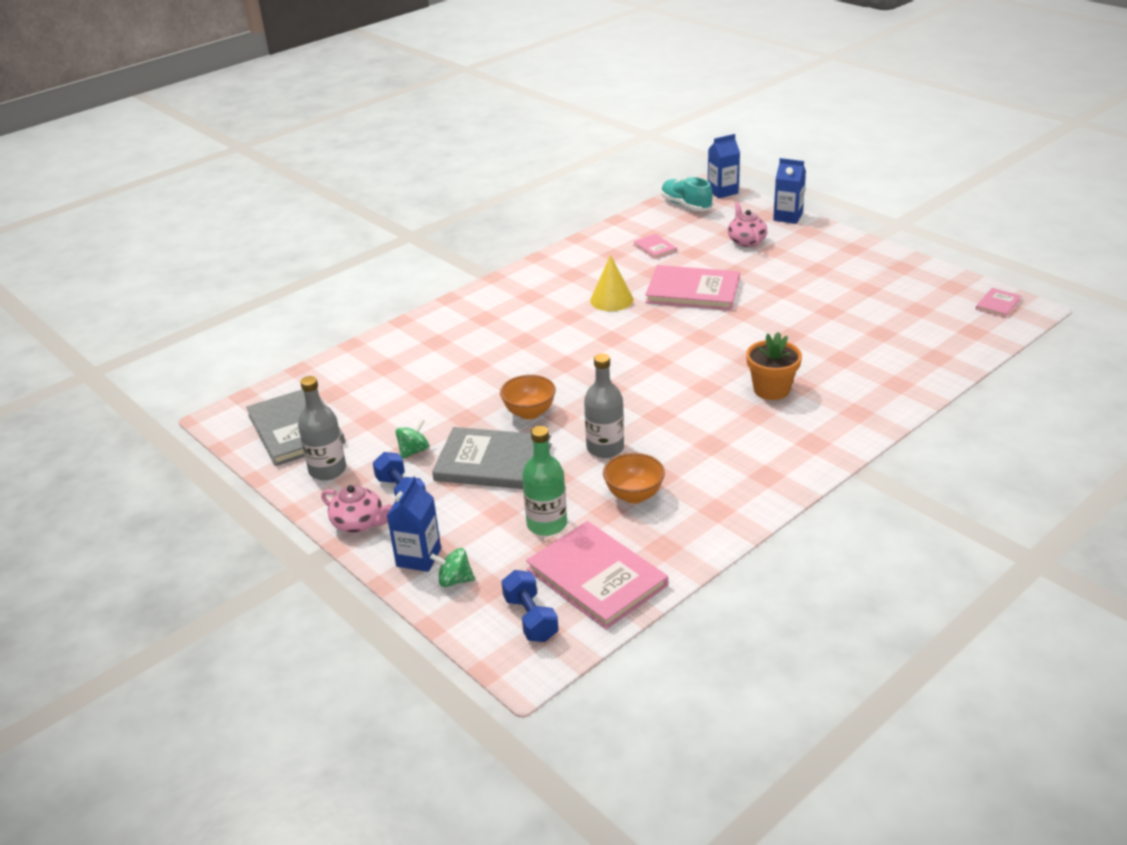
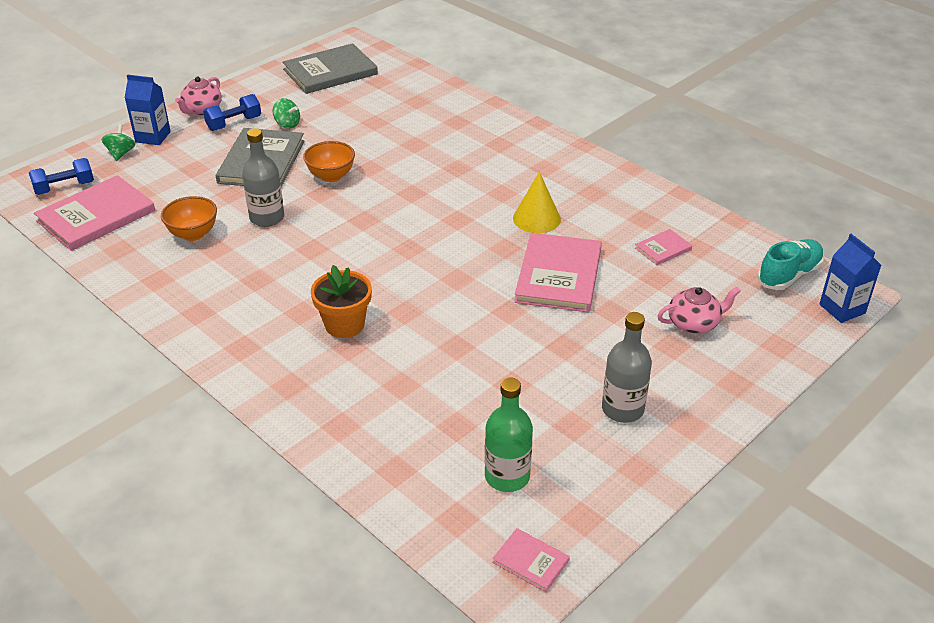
camera: 85 degrees right, 5 degrees up
(327, 470) = (272, 90): grey bottle -> grey bottle (622, 409)
(546, 524) = (170, 191): green bottle -> green bottle (507, 476)
(788, 217) = (776, 366): blue carton -> none

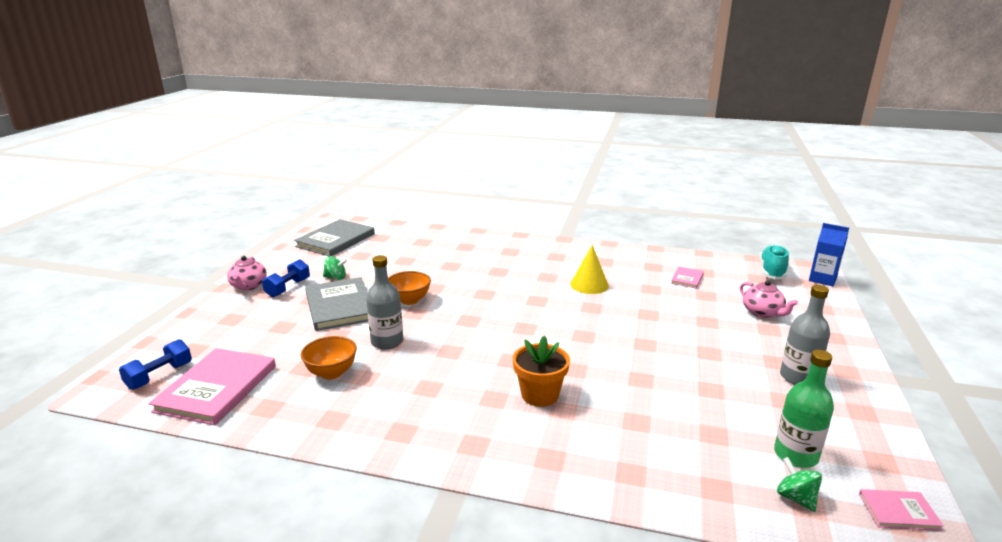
camera: 30 degrees left, 15 degrees down
(121, 153) = (197, 334): green spinning top -> green spinning top (795, 498)
(153, 137) = (219, 315): blue carton -> none
(559, 275) = (647, 312): pink book -> none
(694, 323) = (762, 312): pink teapot -> pink teapot turned 105 degrees clockwise

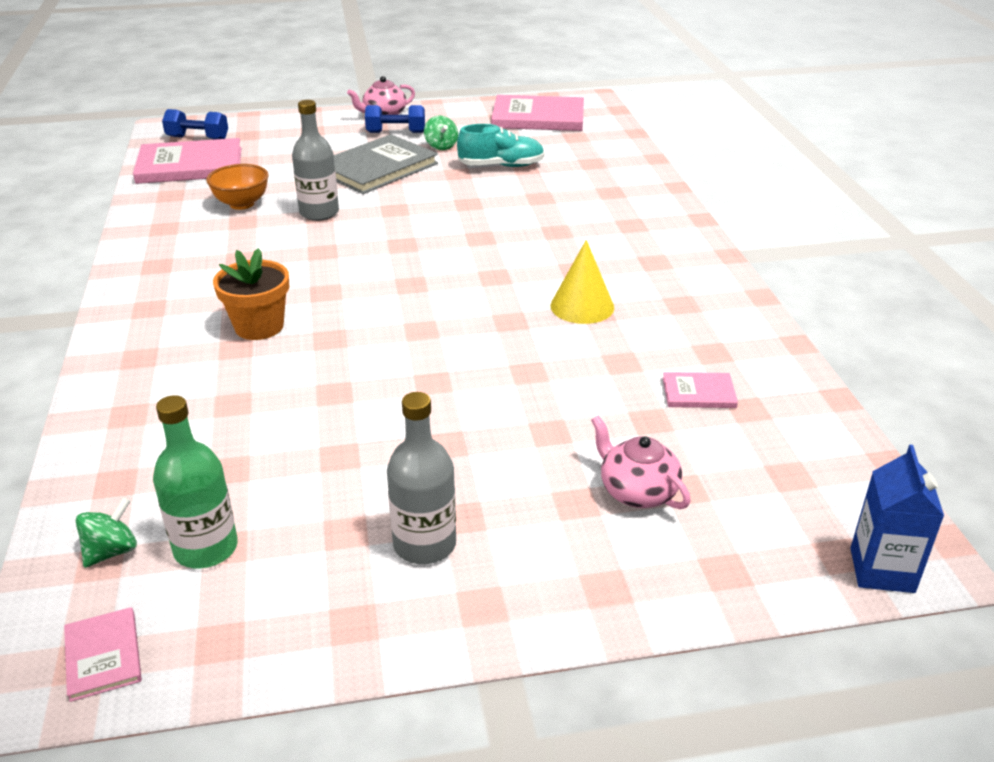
camera: 65 degrees right, 10 degrees up
(336, 240) = (538, 117): grey book -> pink book
(409, 300) = (423, 199): orange bowl -> none
(762, 312) = (637, 491): pink teapot -> pink teapot turned 105 degrees clockwise
(772, 271) = (844, 493): turquoise shoe -> turquoise shoe (501, 166)

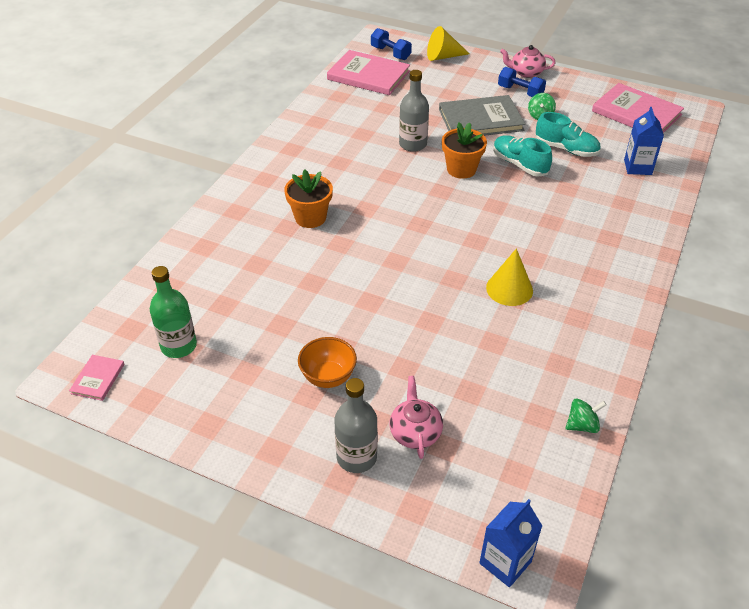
camera: 35 degrees right, 10 degrees up
(111, 551) = (140, 325): green spinning top -> green spinning top (582, 425)
(242, 204) = (373, 119): orange bowl -> orange bowl (328, 377)
(269, 125) = (443, 56): none -> yellow cone
(404, 218) = (461, 169): none -> orange flower pot
(424, 544) = (276, 401): grey bottle -> grey bottle (356, 457)
(466, 193) = (519, 164): none -> turquoise shoe
(590, 159) = (637, 167): none -> blue carton
(698, 393) = (519, 388): pink book -> none

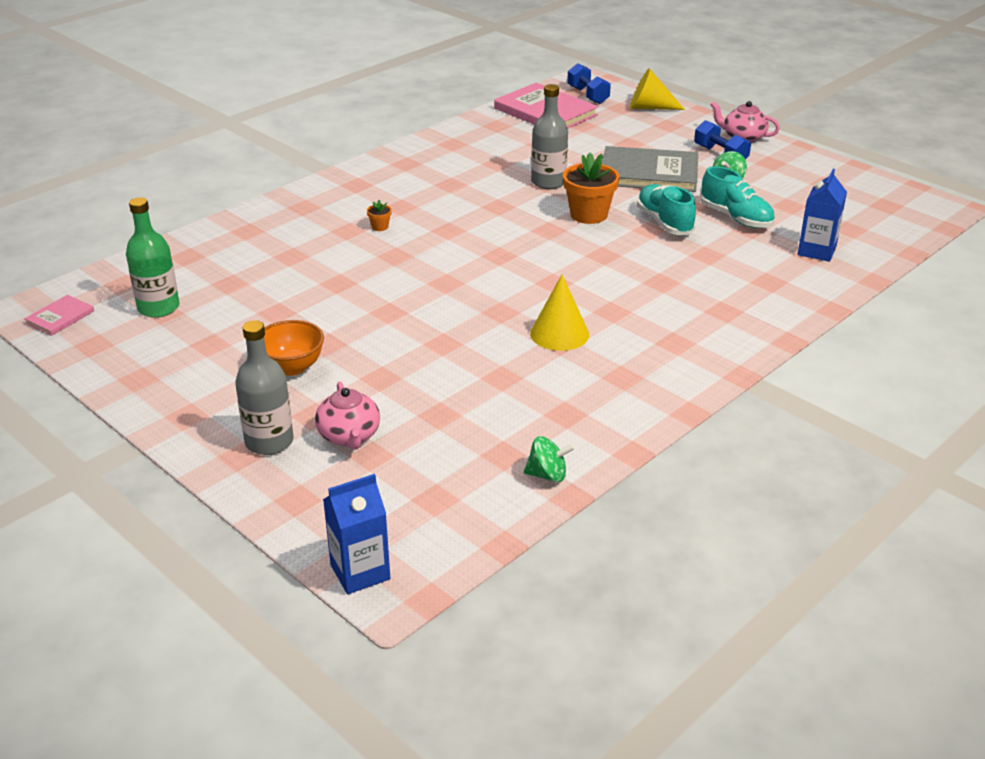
camera: 20 degrees right, 10 degrees down
(310, 217) = (380, 227): orange flower pot -> orange flower pot, size x0.44
(415, 432) = (349, 436): pink teapot -> pink teapot turned 150 degrees clockwise
(636, 113) = (858, 198): pink book -> none

